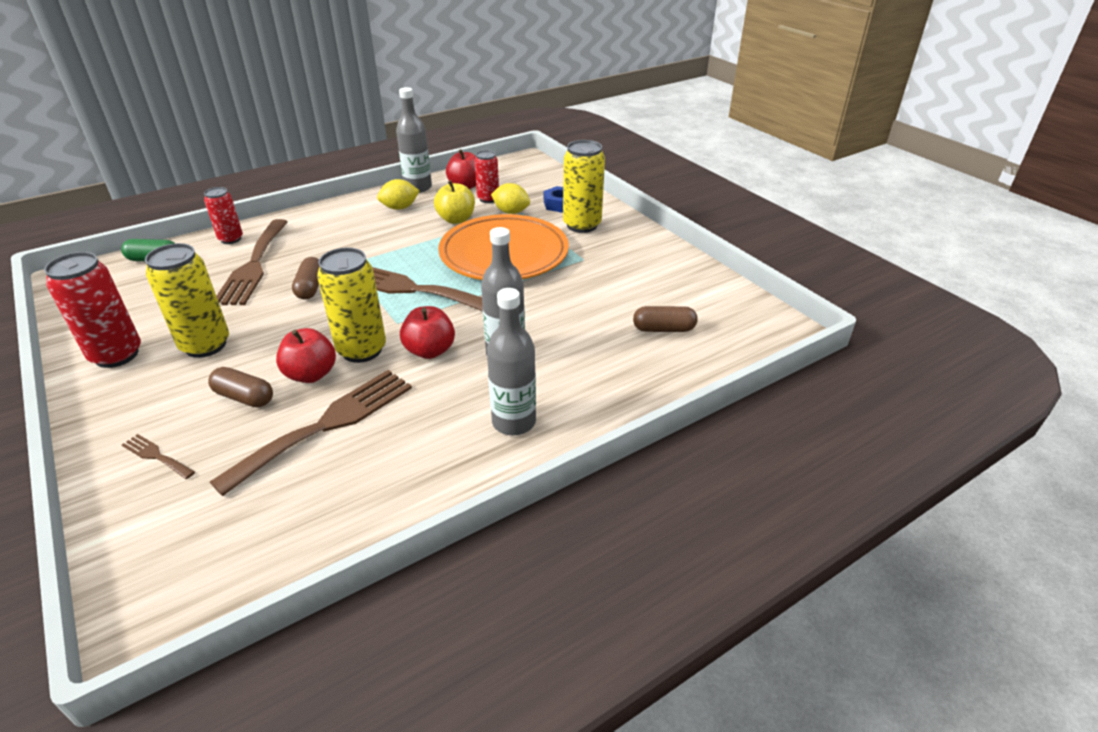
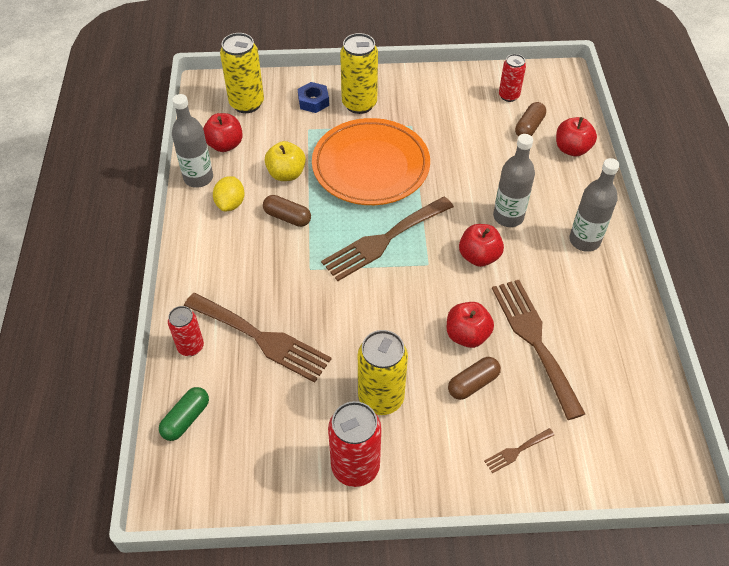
camera: 60 degrees left, 15 degrees up
(310, 287) = (334, 305): brown capsule -> brown capsule (287, 217)
(362, 350) = (453, 296): yellow can -> yellow can (247, 103)
(488, 199) = (264, 140): red can -> red can (509, 96)
(511, 212) = (302, 135): yellow lemon -> none
(662, 370) = (572, 149): none -> red apple

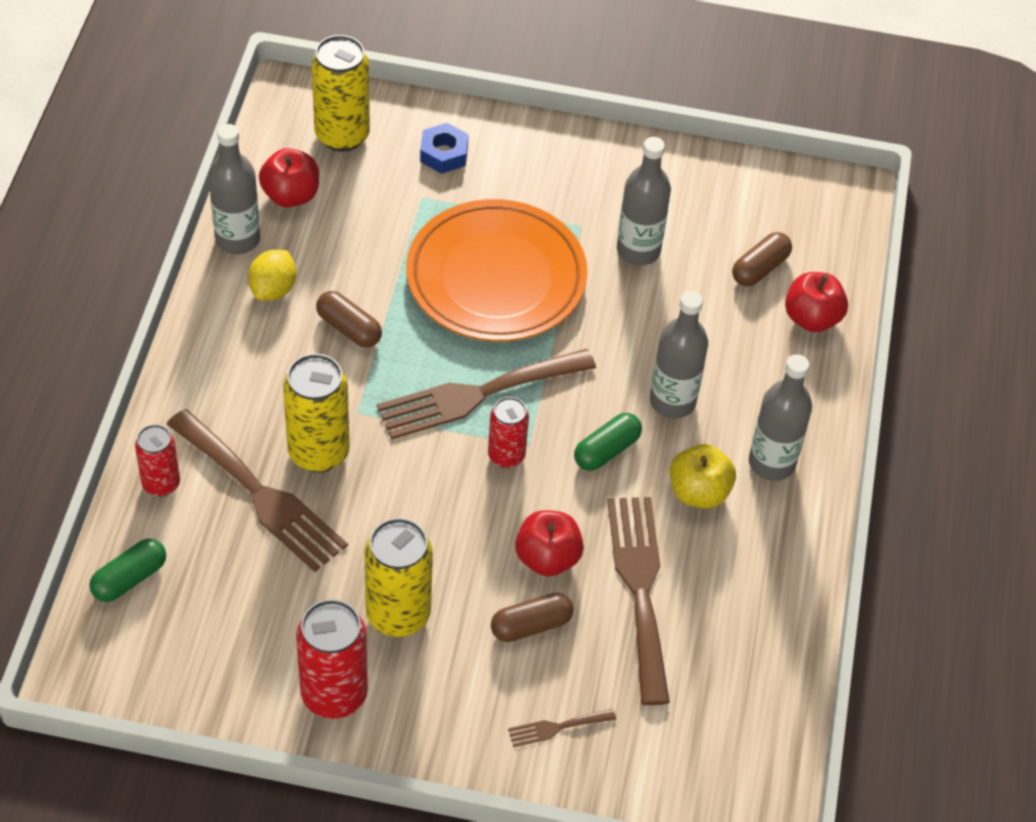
camera: 10 degrees right, 0 degrees up
(286, 174) = (367, 261): yellow apple -> yellow apple (698, 492)
(359, 104) = (512, 173): yellow can -> yellow can (318, 452)
(452, 132) = (638, 250): none -> grey bottle
(479, 256) = (606, 450): red apple -> green capsule
(509, 96) = (748, 210): red can -> red can (506, 456)

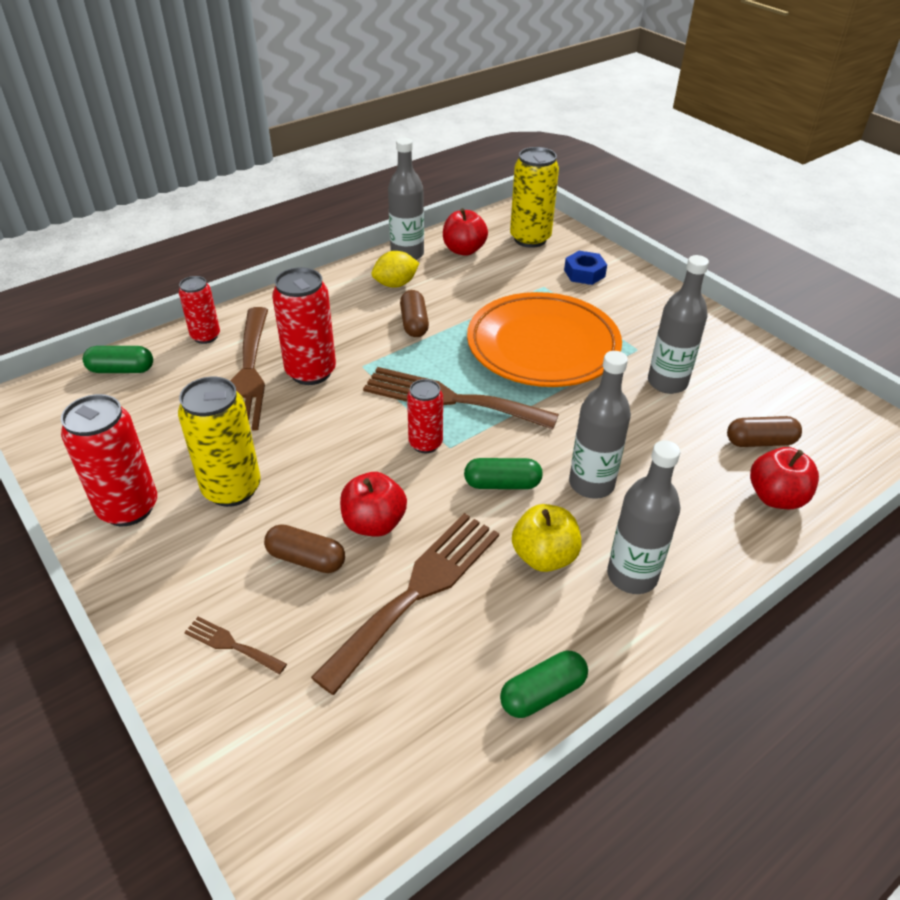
camera: 45 degrees right, 10 degrees down
(318, 452) = (311, 372): yellow can -> red can
(794, 596) = (542, 693): none -> green capsule

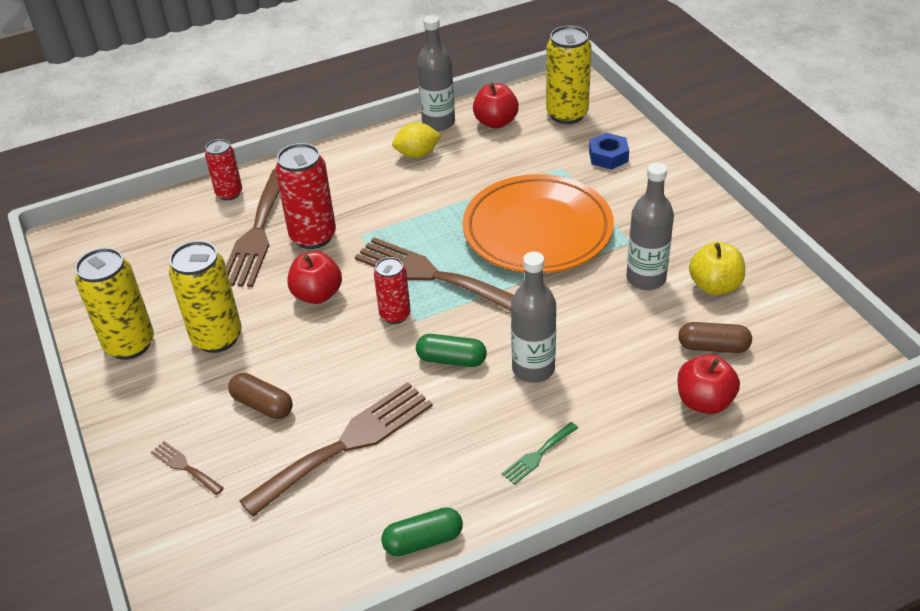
camera: 15 degrees right, 0 degrees up
(121, 370) = (150, 219): green capsule -> none
(128, 508) = (130, 344): red can -> yellow can
(374, 523) = (328, 381): red apple -> red apple (317, 294)
(414, 323) = (422, 196): brown capsule -> none
(544, 556) = (466, 428): yellow apple -> yellow apple (714, 286)
(632, 575) = (538, 455): grey bottle -> green fork

